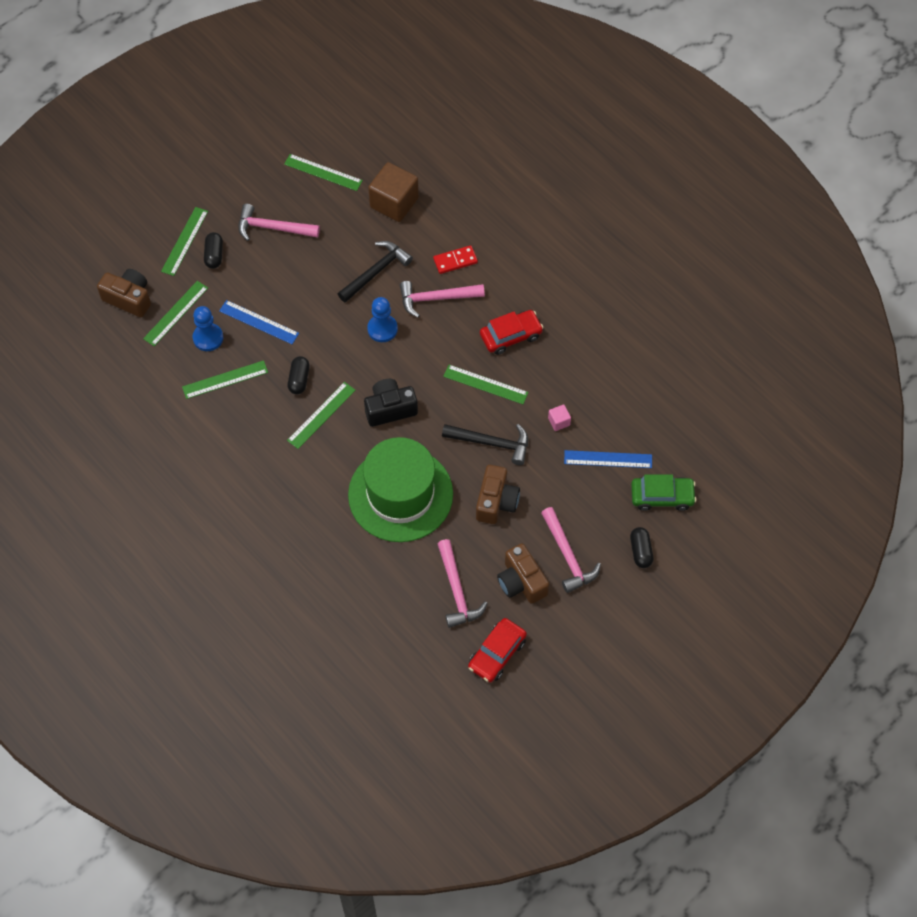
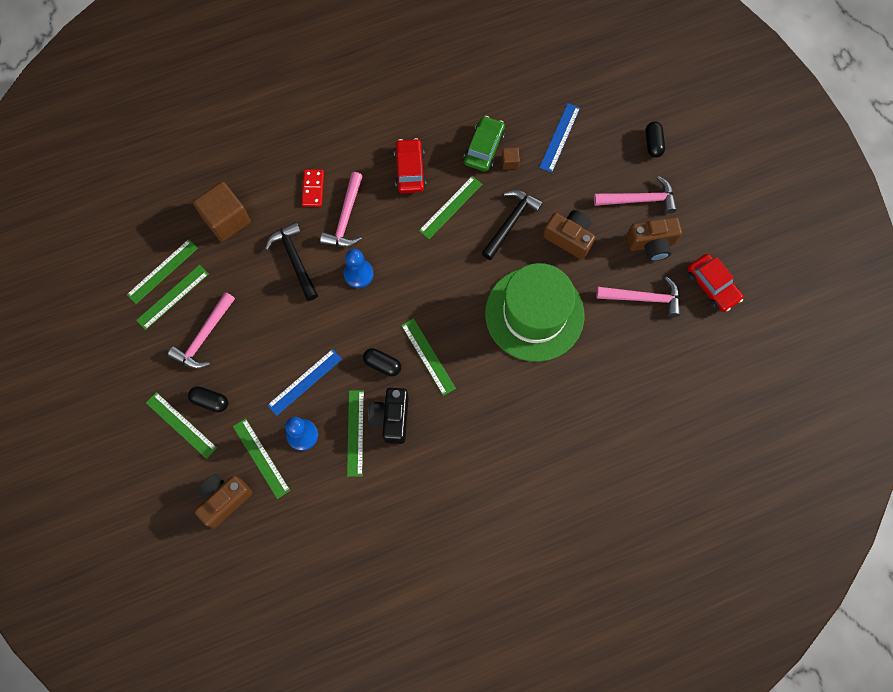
camera: 70 degrees left, 10 degrees up
(301, 190) = (173, 297): none -> green ruler
(390, 409) = (444, 294): black camera -> black camera (391, 418)
(559, 421) = (510, 162): pink cube -> brown cube
(640, 551) = (653, 143): black capsule -> black capsule turned 75 degrees clockwise
(662, 496) = (608, 110): green car -> green car (484, 148)

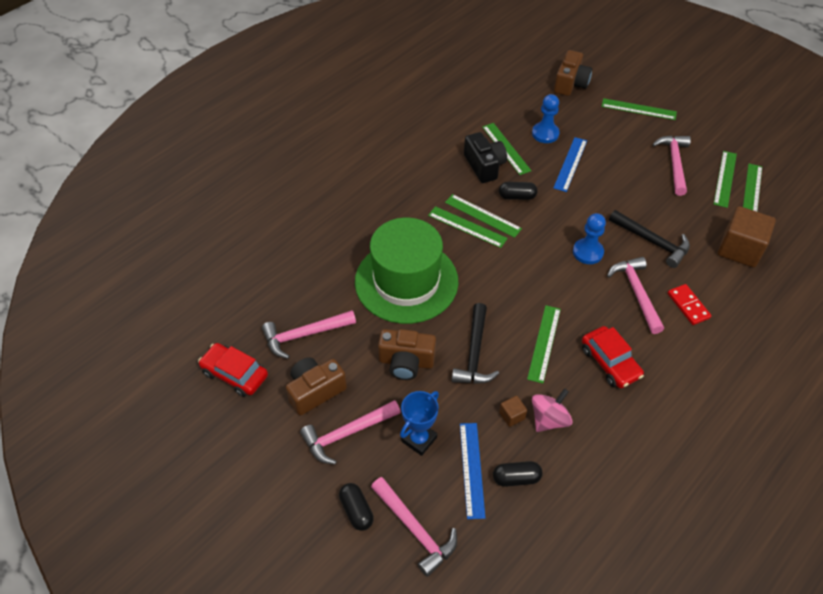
camera: 155 degrees right, 20 degrees down
(210, 401) = (631, 128): black capsule -> black capsule (516, 478)
(261, 458) = (564, 112): green ruler -> green ruler (467, 227)
(484, 148) = (549, 419): green car -> pink spinning top
(587, 173) = (419, 439): none -> blue trophy
(618, 116) = (415, 529): none -> pink hammer

